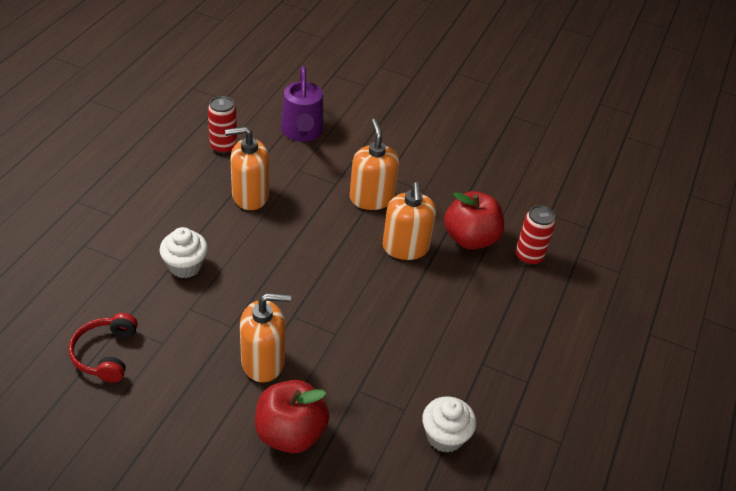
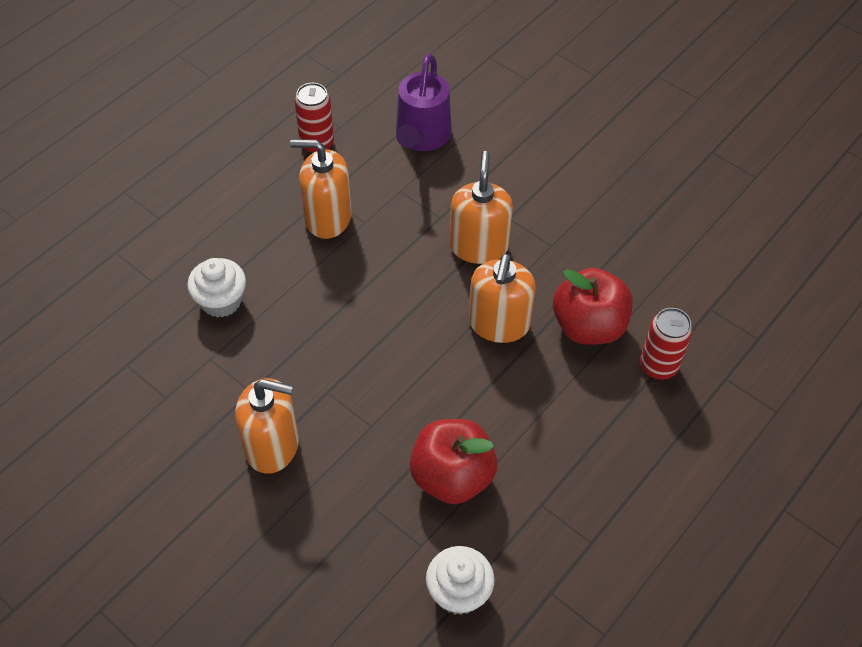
camera: 20 degrees right, 10 degrees up
(106, 354) = (98, 399): red headphones -> none
(290, 433) = (274, 546): red apple -> red apple (452, 477)

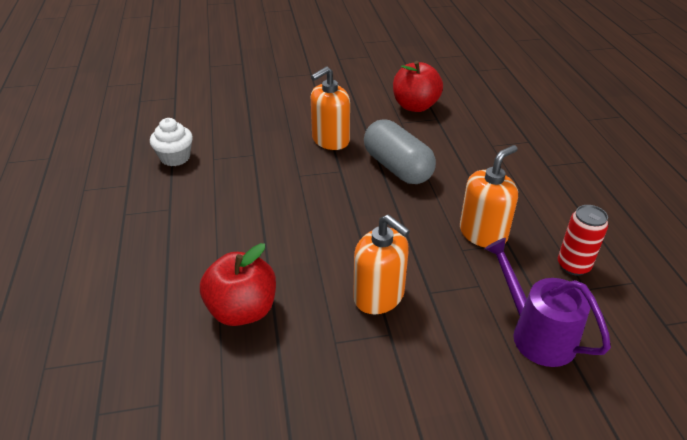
camera: 130 degrees right, 15 degrees down
(221, 301) = (450, 162): white cupcake -> none
(275, 342) = (397, 168): none -> grey capsule
(452, 477) = (231, 186): red apple -> red apple (415, 106)
(499, 324) = (301, 264): orange soap dispenser -> none
(658, 366) = (165, 326): red can -> none

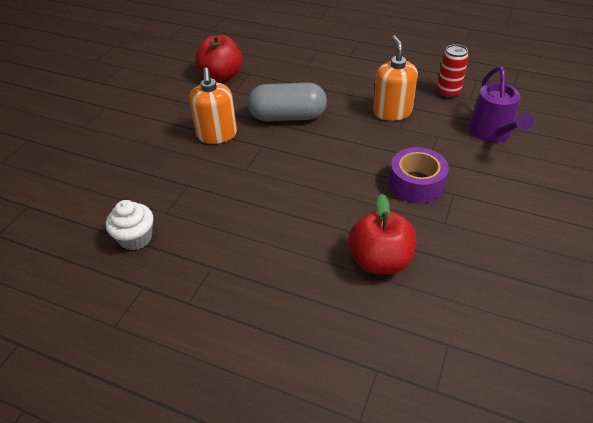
camera: 55 degrees left, 5 degrees up
(379, 296) = (416, 183): orange soap dispenser -> purple tape
(536, 333) = (492, 133): purple watering can -> purple watering can turned 90 degrees counterclockwise

